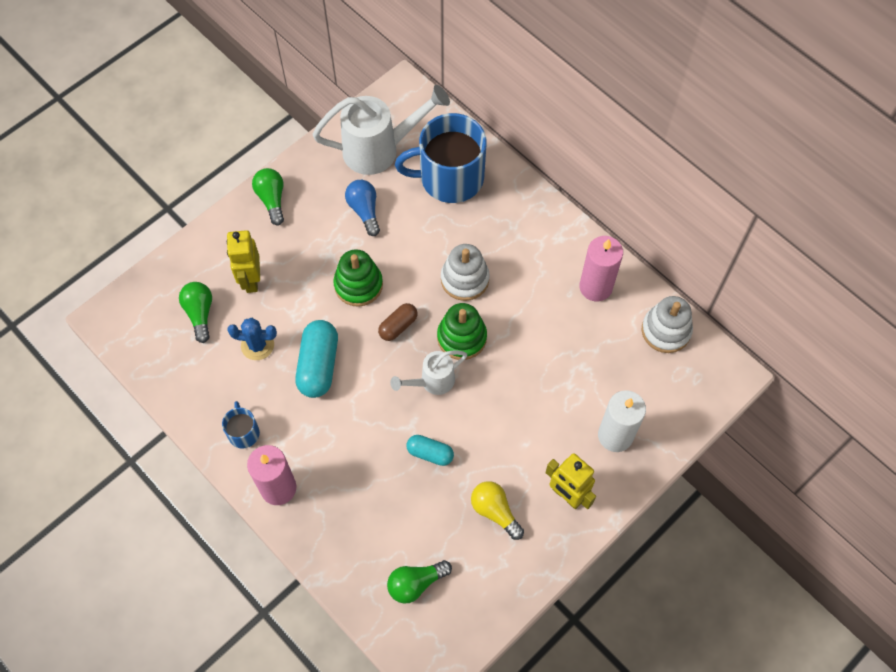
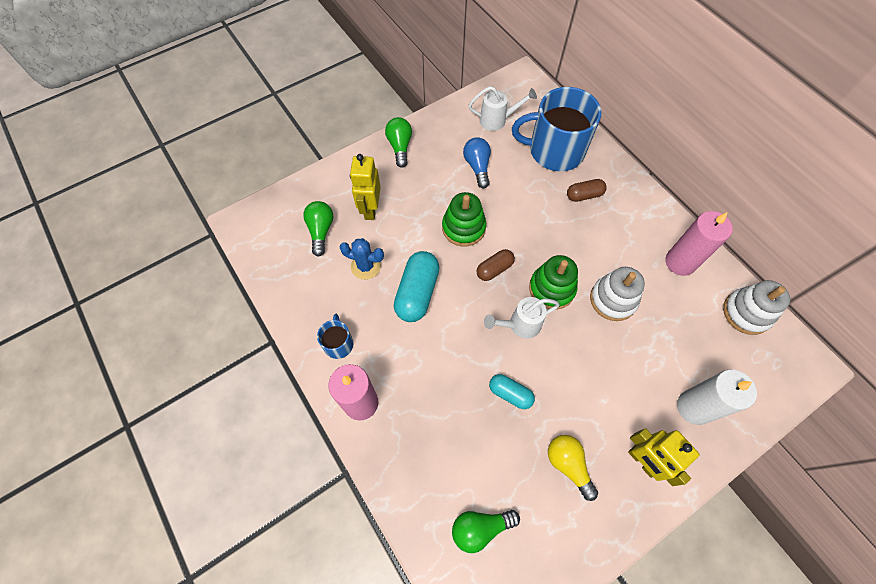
camera: 10 degrees right, 0 degrees up
(380, 149) = (497, 120): white watering can -> white watering can, size x0.56
(464, 279) = (559, 237): white stacking toy -> white stacking toy (613, 299)
(487, 226) = (584, 195): none -> brown capsule

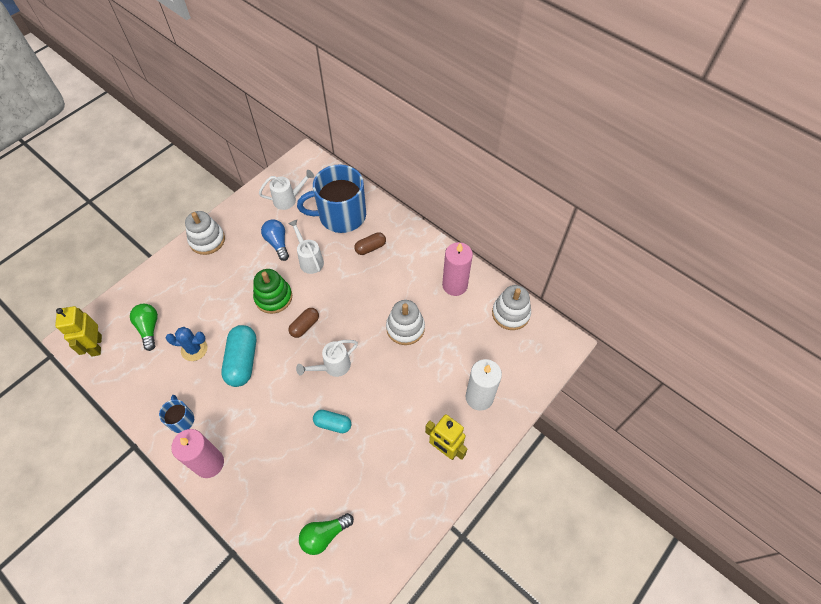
camera: 15 degrees left, 5 degrees down
(370, 209) = (190, 300): yellow robot -> yellow robot (96, 345)
(400, 147) = (207, 240): green light bulb -> white stacking toy
(511, 193) = (309, 259): none -> white watering can
(551, 288) = (354, 331): green stacking toy -> none
(568, 465) = (387, 467): yellow light bulb -> none

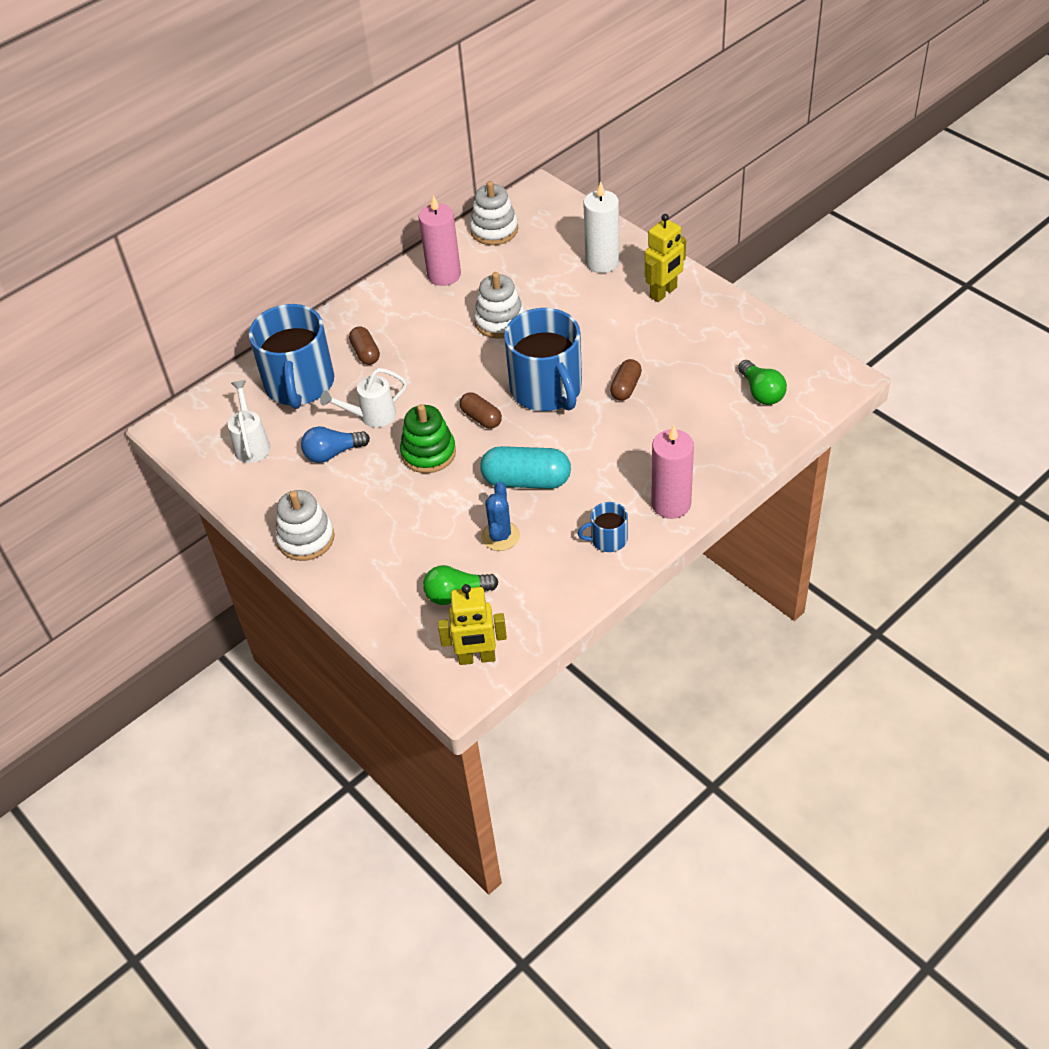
camera: 80 degrees left, 10 degrees down
(332, 367) = (547, 389): white watering can -> blue mug
(333, 424) = (626, 387): turquoise capsule -> brown capsule

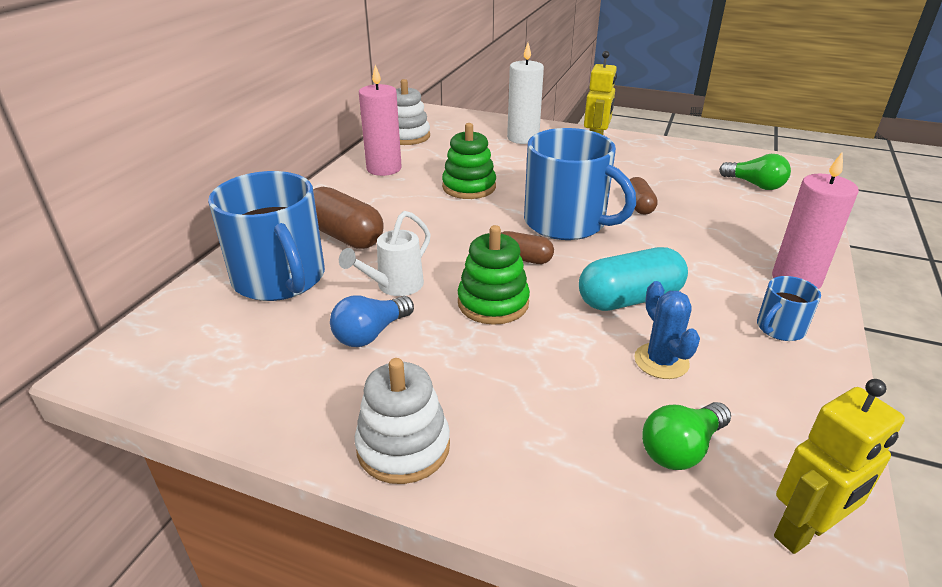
camera: 30 degrees left, 15 degrees down
(252, 444) = (247, 353): white watering can -> none
(365, 353) = (344, 236): brown capsule -> brown capsule, size x1.71
(500, 321) = (469, 187): white stacking toy -> green stacking toy

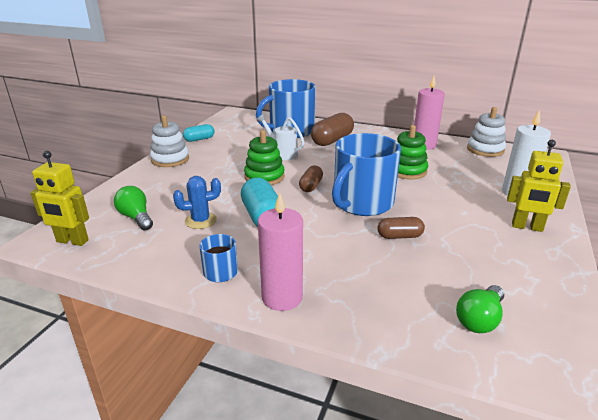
camera: 90 degrees right, 5 degrees down
(283, 411) = (199, 139): none -> turquoise capsule
(371, 334) = (243, 150): blue light bulb -> none
(804, 532) = (72, 241): yellow robot -> yellow robot turned 45 degrees counterclockwise

